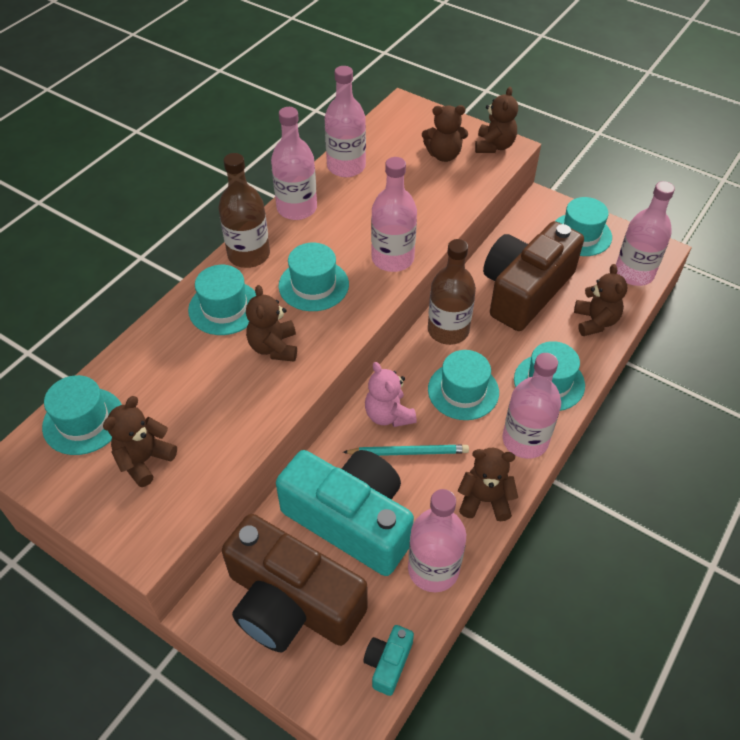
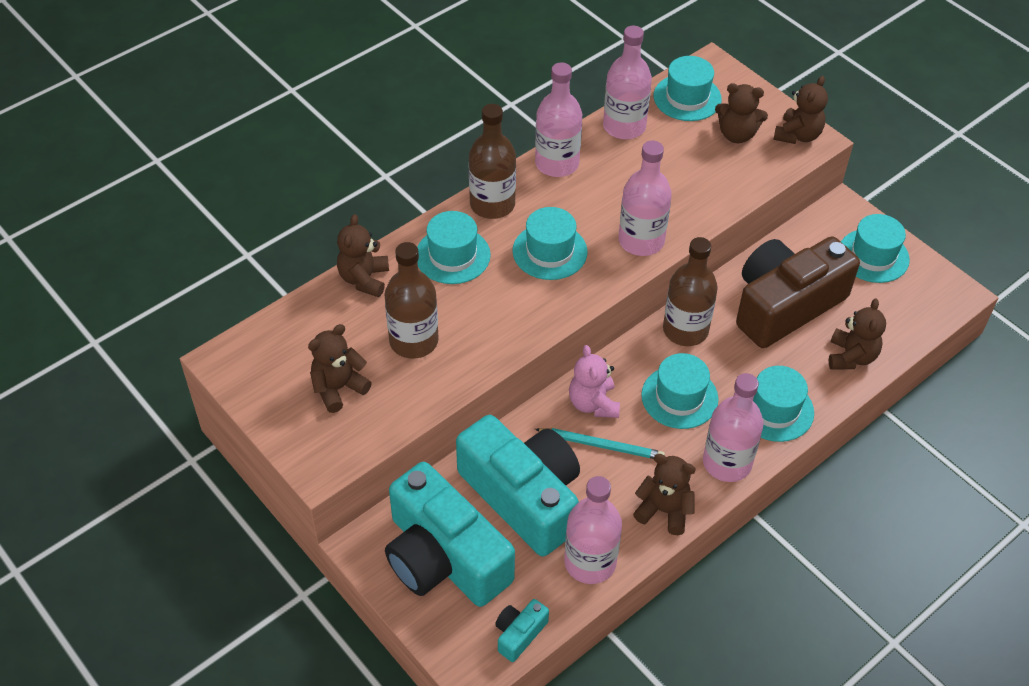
camera: 15 degrees right, 0 degrees up
(83, 421) = (290, 338): turquoise hat -> turquoise hat (687, 98)
(208, 396) = (414, 341): none -> brown bottle
(274, 347) = (491, 307): brown teddy bear -> brown teddy bear (364, 279)
(291, 602) = (444, 557): brown camera -> turquoise camera
(634, 273) = (917, 313): pink bottle -> none

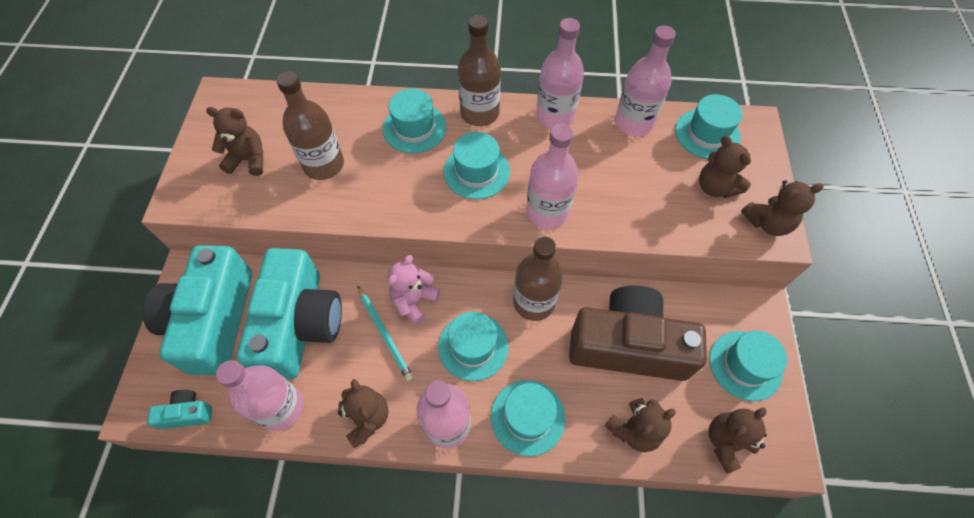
camera: 45 degrees right, 10 degrees up
(364, 279) = (347, 104): brown teddy bear -> brown teddy bear (726, 442)

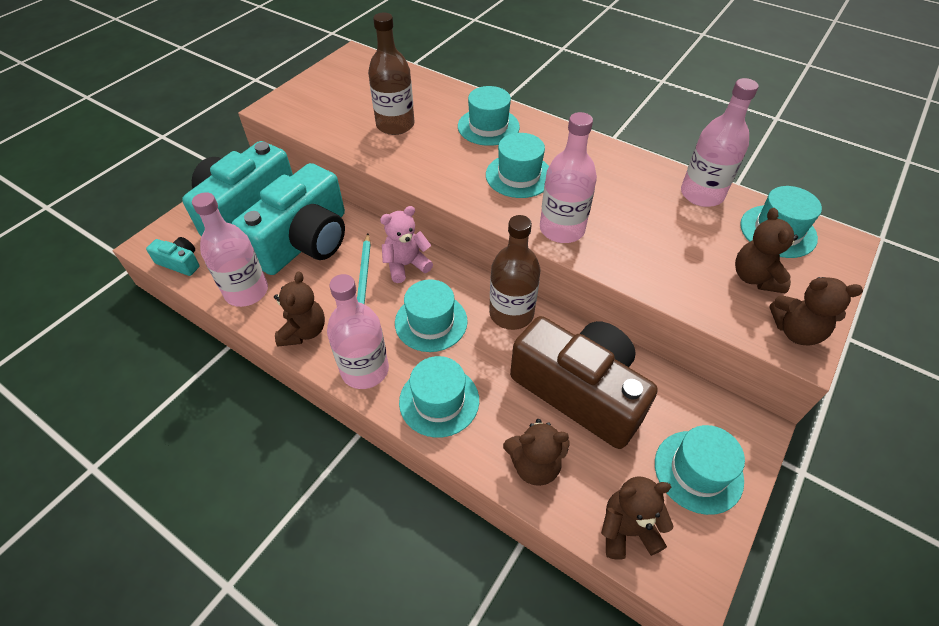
camera: 30 degrees right, 10 degrees down
(248, 160) = (342, 102): brown teddy bear -> none
(479, 113) = (554, 136): brown bottle -> none
(555, 116) = (624, 162): pink bottle -> none

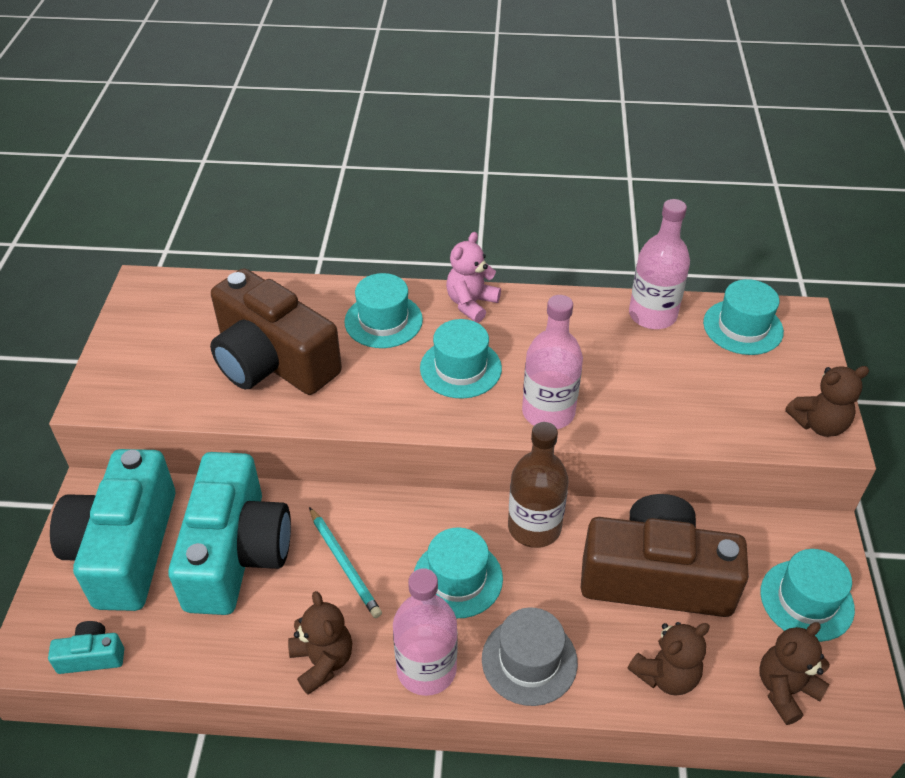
camera: 30 degrees left, 5 degrees down
(246, 291) = (213, 649): pink bottle -> none
(395, 125) = (273, 361): brown bottle -> brown camera
(406, 265) = (381, 525): pink teddy bear -> pink teddy bear (471, 304)
(439, 401) = (529, 660): turquoise hat -> grey hat
(755, 277) = (754, 385): brown teddy bear -> none

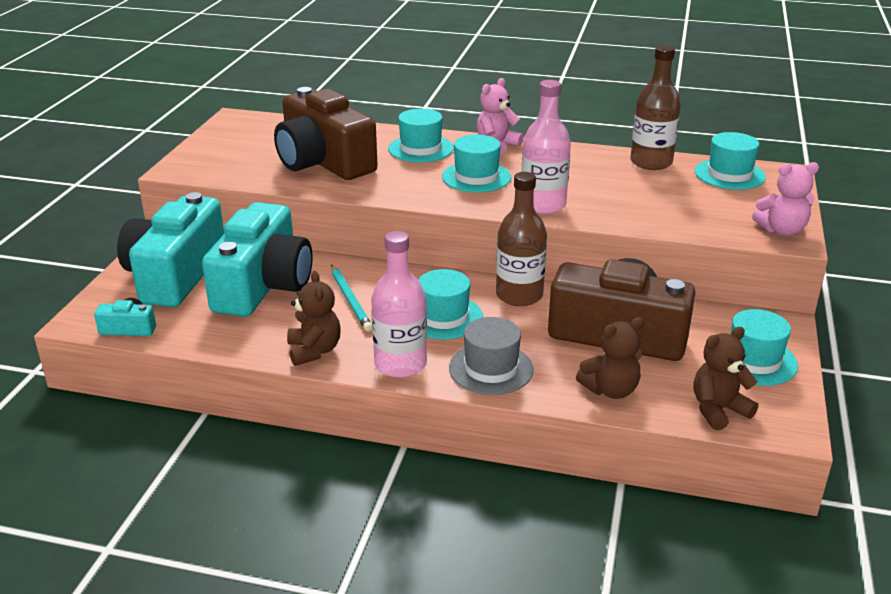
camera: 10 degrees right, 15 degrees down
(652, 315) = (651, 162): pink bottle -> brown bottle
(819, 424) = (782, 230): brown teddy bear -> pink teddy bear

